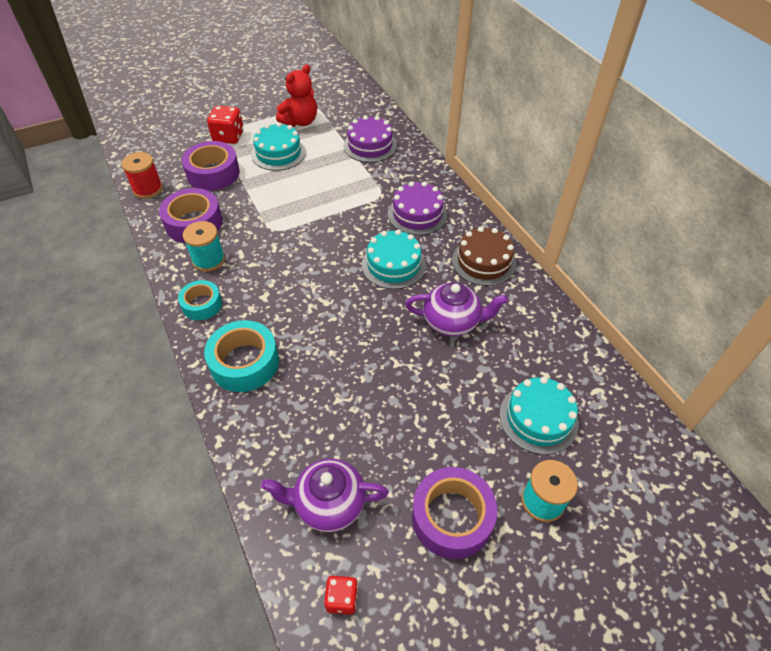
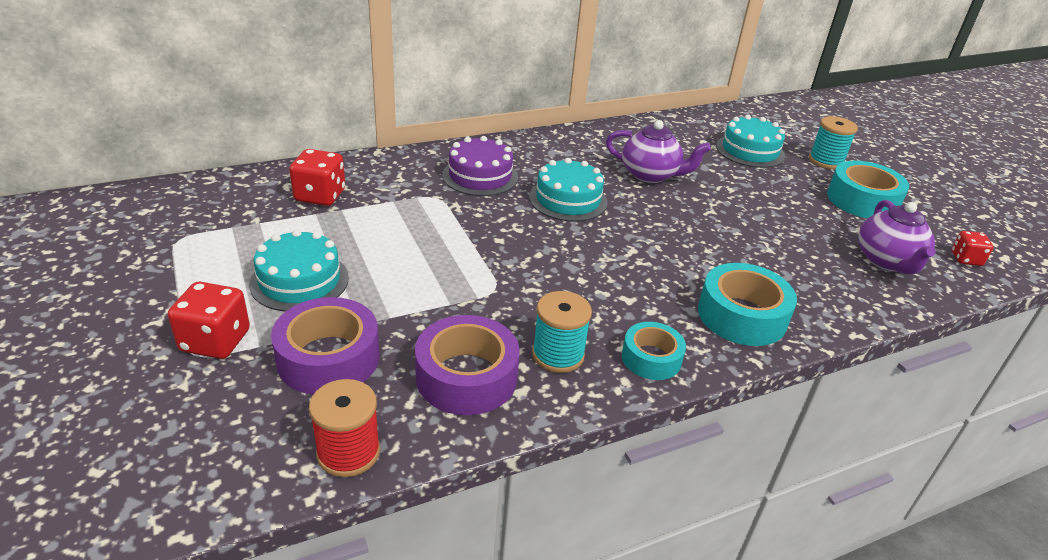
camera: 90 degrees left, 15 degrees down
(300, 121) = (215, 255): red teddy bear -> none
(370, 145) = (320, 196): purple cake -> red dice
(452, 322) = (650, 175): purple teapot -> purple teapot turned 105 degrees clockwise
(452, 517) = (862, 200): purple tape -> turquoise tape
(484, 262) = (563, 148): brown cake -> none

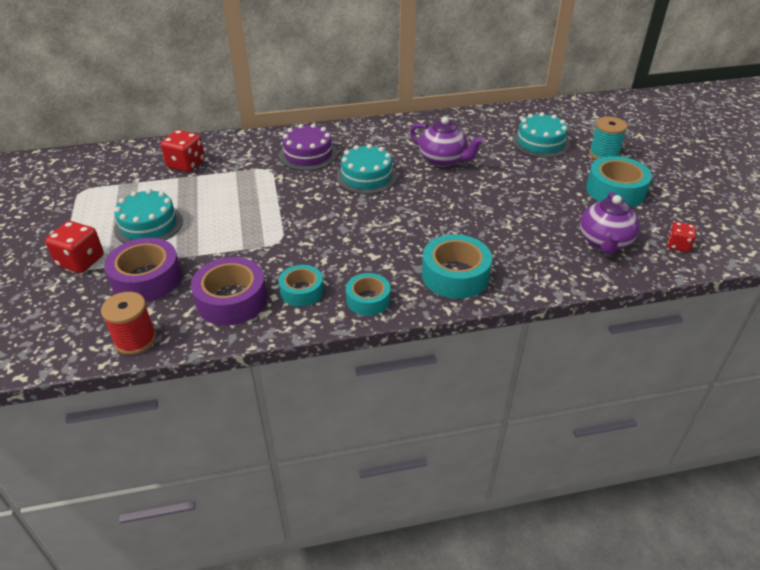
camera: 15 degrees right, 5 degrees up
(558, 355) = (301, 291): turquoise spool -> turquoise tape

